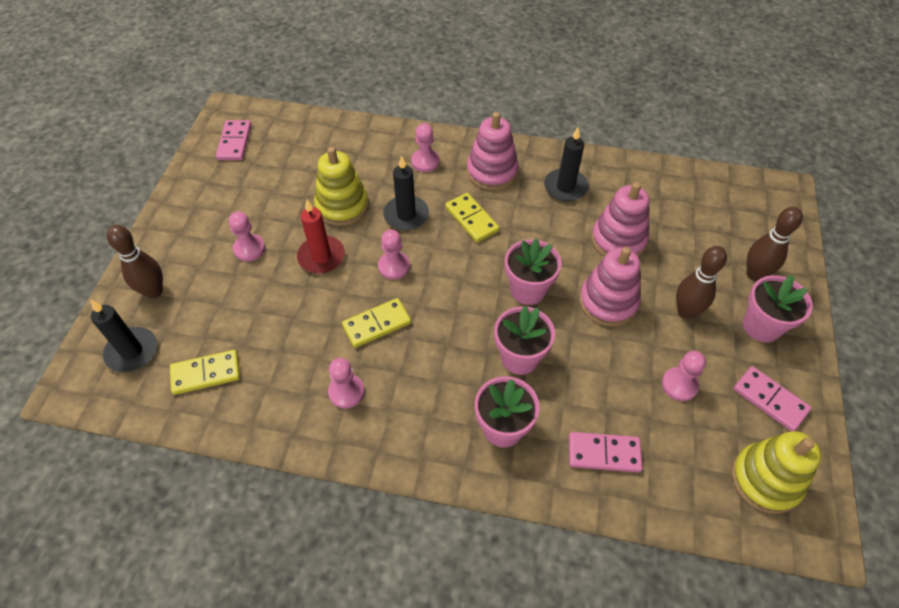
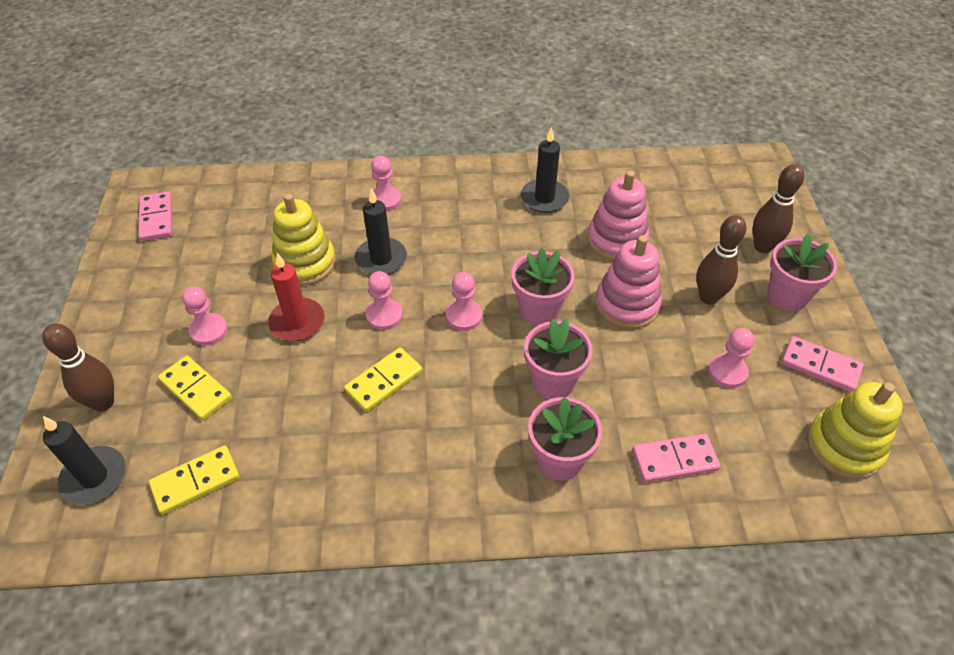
camera: 15 degrees left, 5 degrees down
(346, 392) = (371, 462): pink pawn -> pink pawn (464, 316)
(471, 219) = (455, 249): yellow domino -> yellow domino (195, 389)
(492, 172) = (461, 197): pink stacking toy -> none

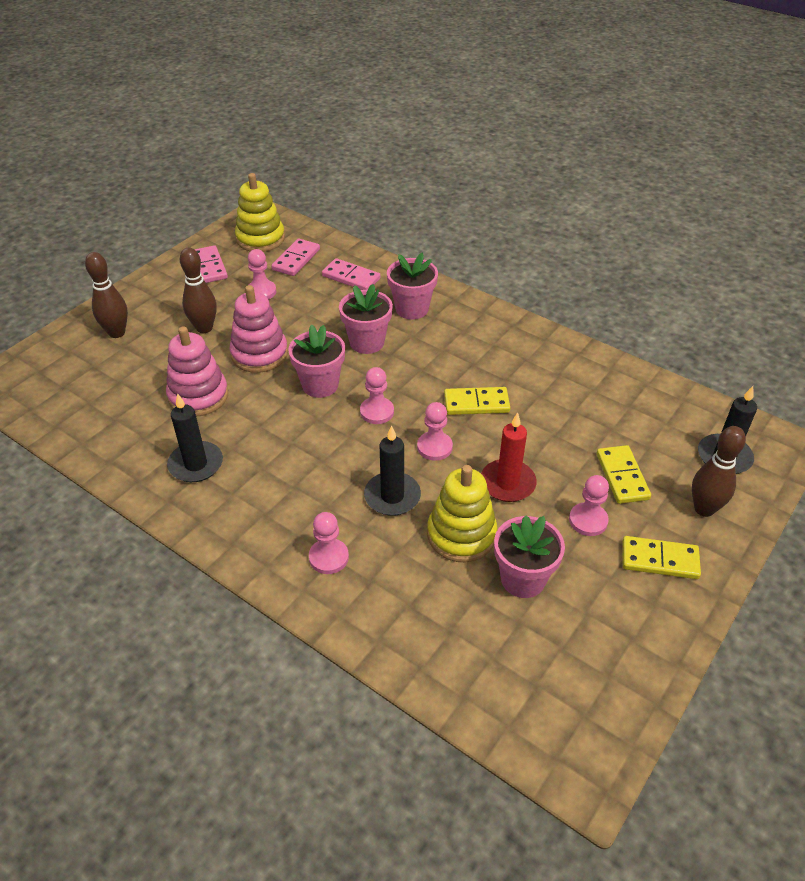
camera: 140 degrees left, 5 degrees down
(156, 218) = (583, 698): pink domino -> pink domino (296, 259)
(196, 481) = (649, 416): yellow domino -> yellow domino (659, 560)
(787, 296) = (159, 302): pink flower pot -> pink flower pot (523, 579)

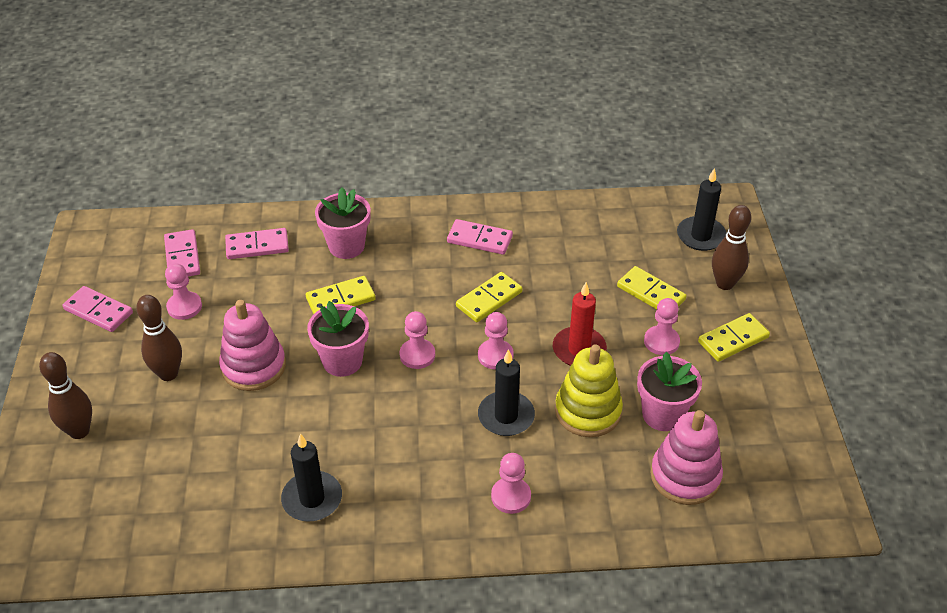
camera: 40 degrees left, 0 degrees up
(198, 396) = (241, 439): pink stacking toy -> pink stacking toy (685, 476)
(260, 239) = (119, 254): yellow stacking toy -> none
(367, 342) = (341, 299): pink flower pot -> yellow domino
(518, 356) = (479, 239): none -> pink domino

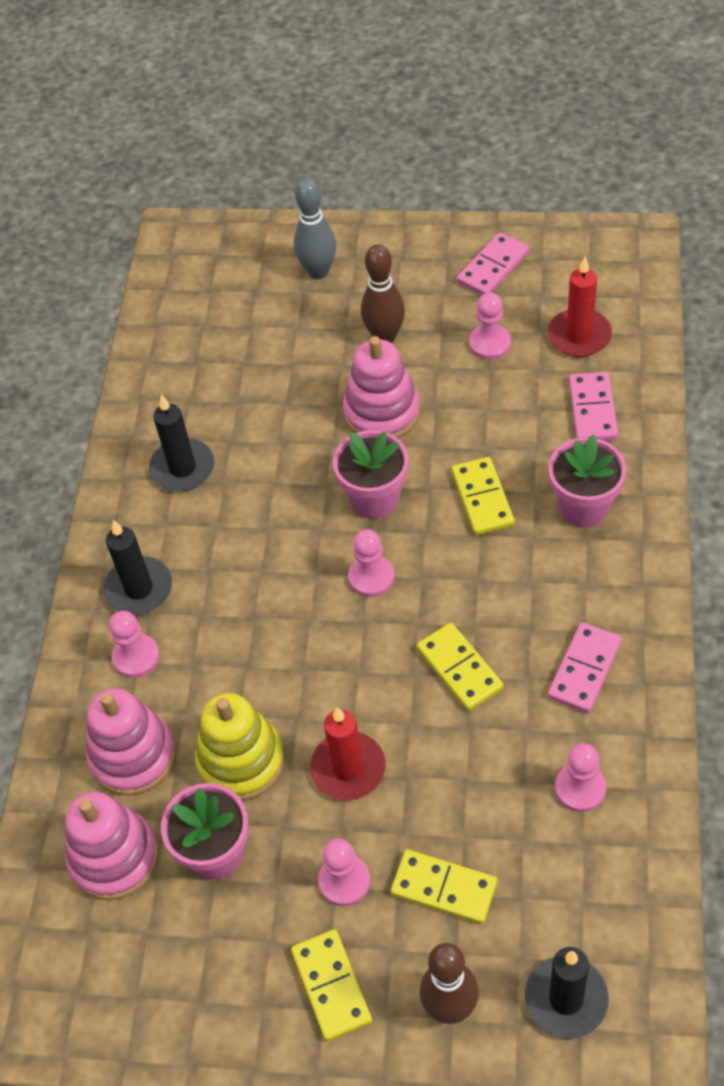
camera: 105 degrees right, 10 degrees up
(79, 431) = (318, 271): brown bowling pin -> grey bowling pin
(182, 256) = (579, 336): pink domino -> red candle
(495, 355) = (355, 665): pink pawn -> pink pawn (580, 788)
(506, 416) = (253, 665): black candle -> black candle (139, 589)
(600, 480) = (133, 756): none -> pink stacking toy
(651, 293) = (444, 888): yellow domino -> yellow domino turned 60 degrees clockwise

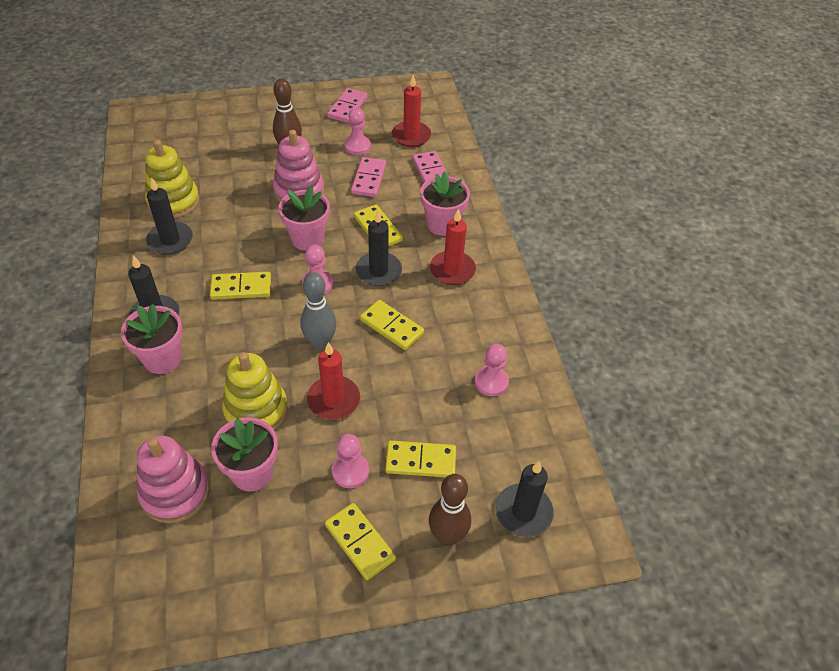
camera: 25 degrees left, 5 degrees down
(133, 756) = (174, 422): pink stacking toy -> none
(136, 657) = (162, 358): pink pawn -> pink flower pot
(200, 403) = (173, 201): none -> yellow stacking toy
(263, 564) = (241, 288): none -> yellow domino
(318, 271) = (236, 121): grey bowling pin -> grey bowling pin (320, 343)
(464, 572) = (378, 271): none -> black candle
(576, 590) = (452, 270): none -> red candle
(584, 670) = (472, 313): pink domino -> pink domino (369, 179)

